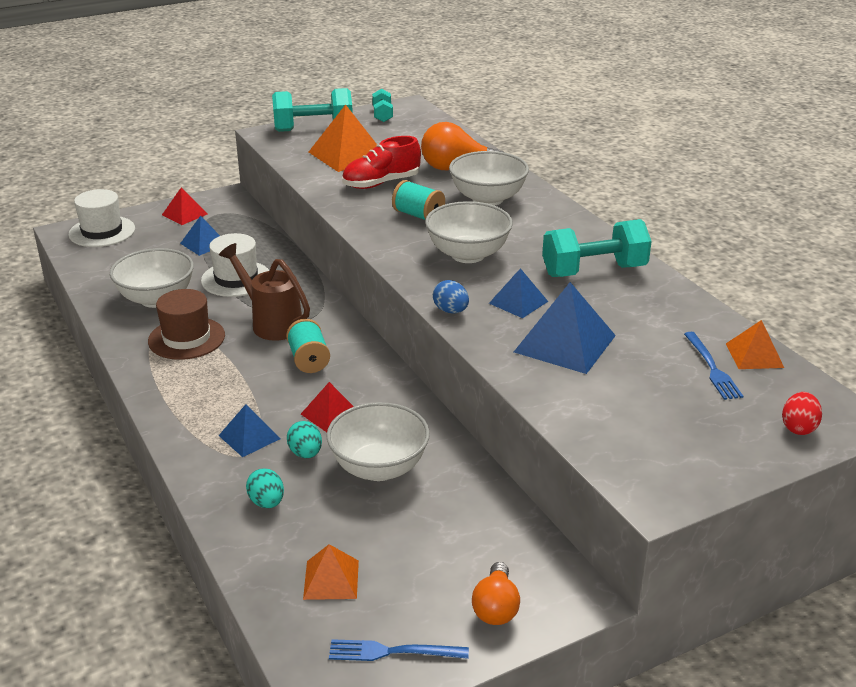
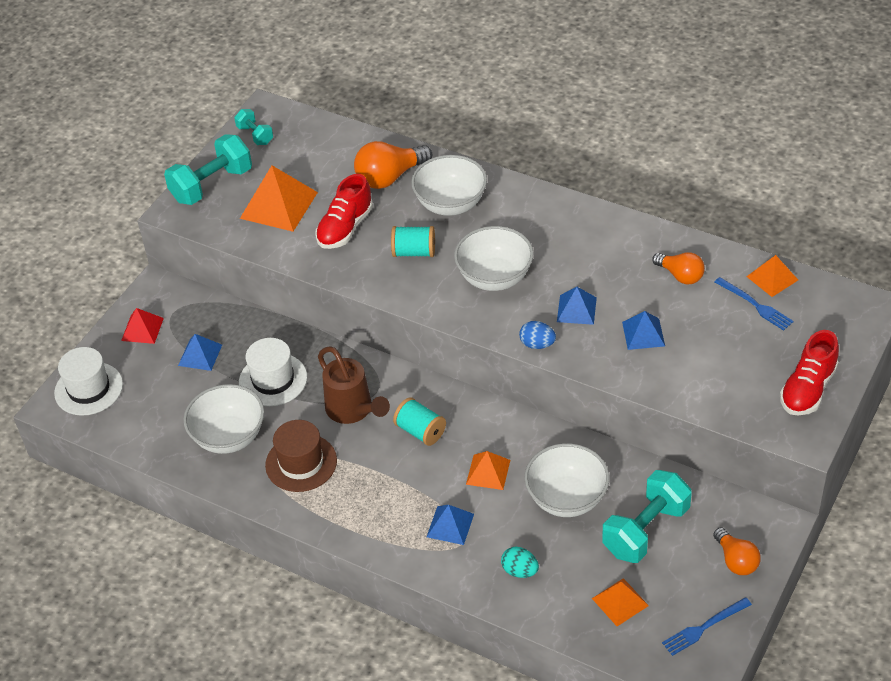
camera: 30 degrees left, 15 degrees up
(271, 323) = (353, 410): brown watering can -> brown watering can turned 135 degrees counterclockwise
(305, 453) = (505, 516): turquoise egg -> none
(331, 414) = (488, 472): red pyramid -> orange pyramid
(564, 343) = (643, 334): blue pyramid -> blue pyramid, size x0.58
(594, 271) = (601, 248): turquoise dumbbell -> turquoise dumbbell (646, 530)
(653, 317) = (680, 275): none -> orange light bulb
(702, 458) = (808, 389): none -> red shoe
(798, 428) = (844, 330): red egg -> none

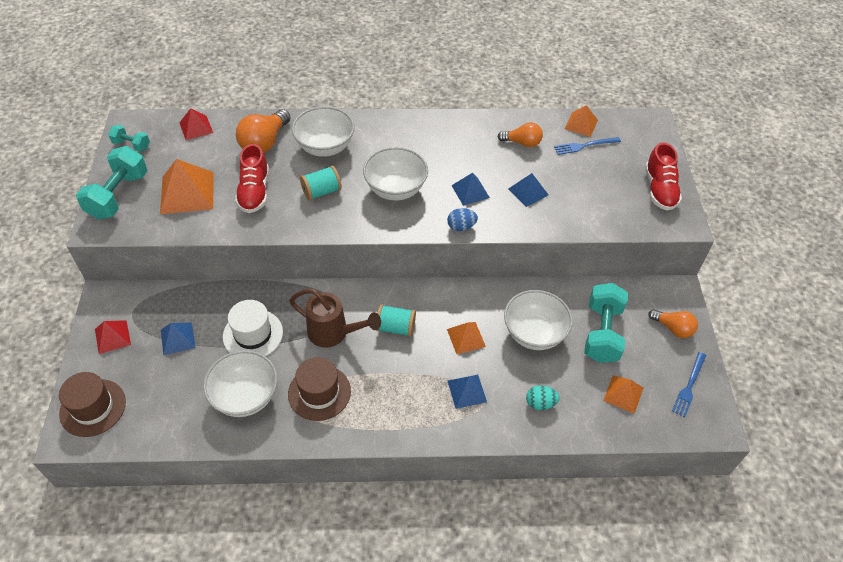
camera: 35 degrees left, 5 degrees up
(88, 389) = (93, 407): white hat -> brown hat
(330, 137) = (196, 127): none -> red pyramid
(755, 305) = (584, 146): blue fork -> blue fork turned 150 degrees clockwise

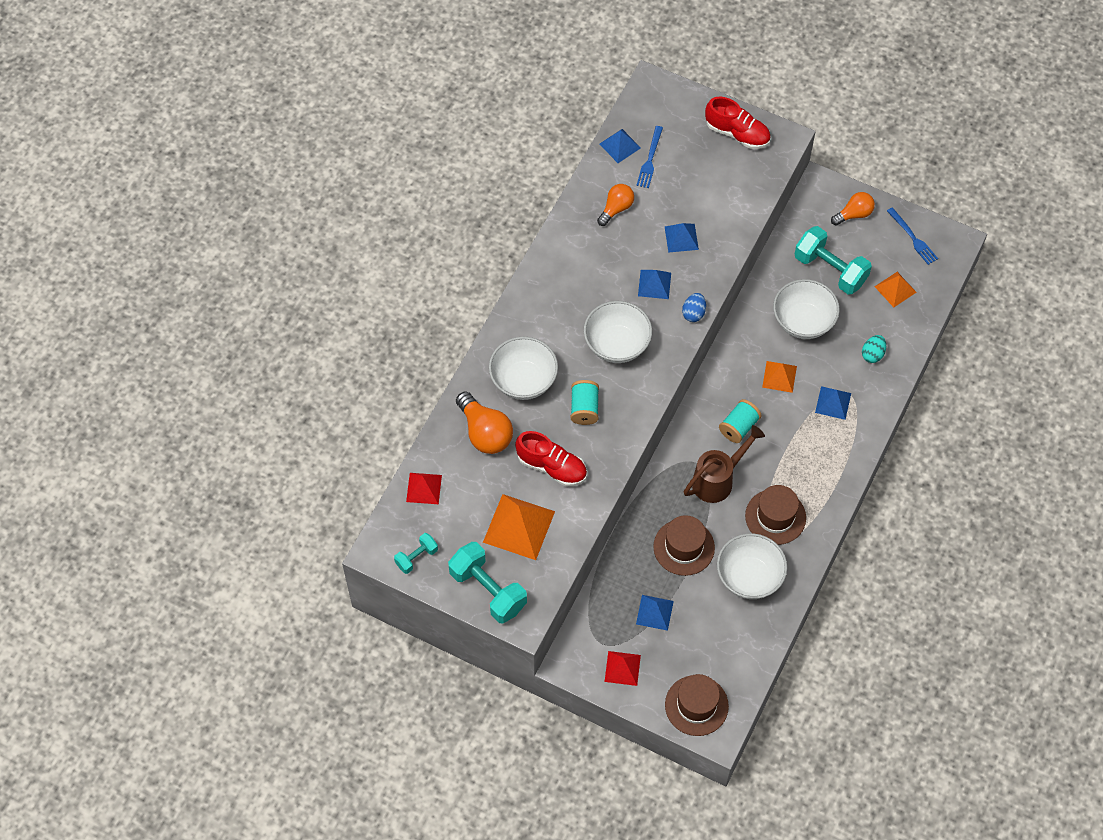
camera: 60 degrees left, 10 degrees up
(253, 334) = (684, 547): white hat -> brown hat
(581, 124) = (620, 145): orange pyramid -> blue pyramid

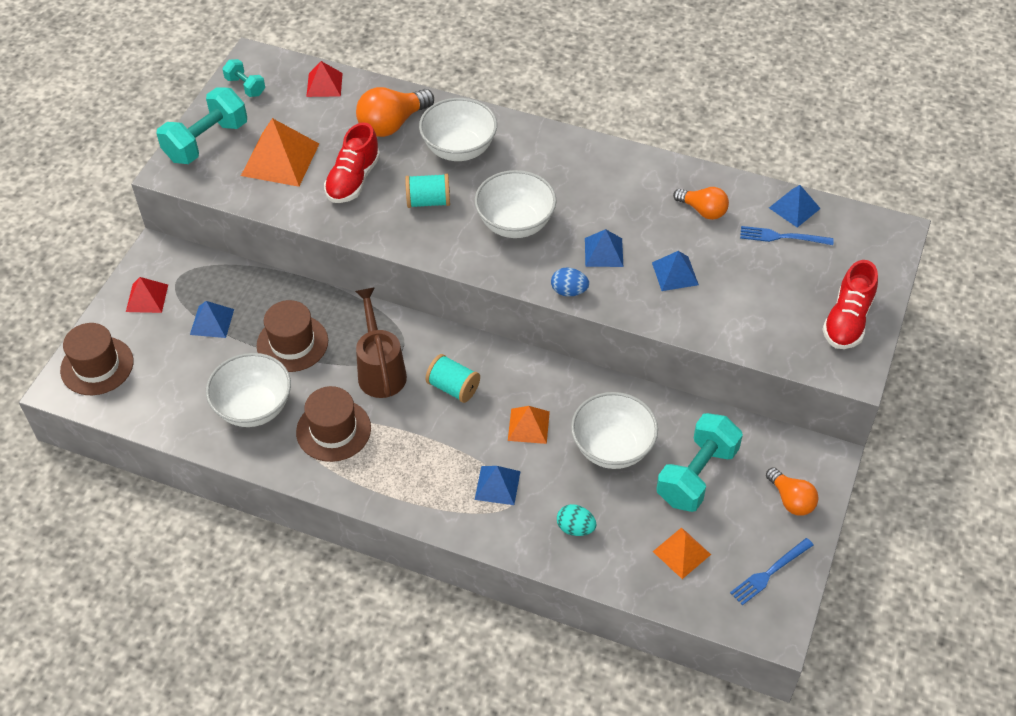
camera: 85 degrees right, 10 degrees down
(717, 480) = (380, 370): brown watering can -> brown watering can turned 150 degrees counterclockwise

